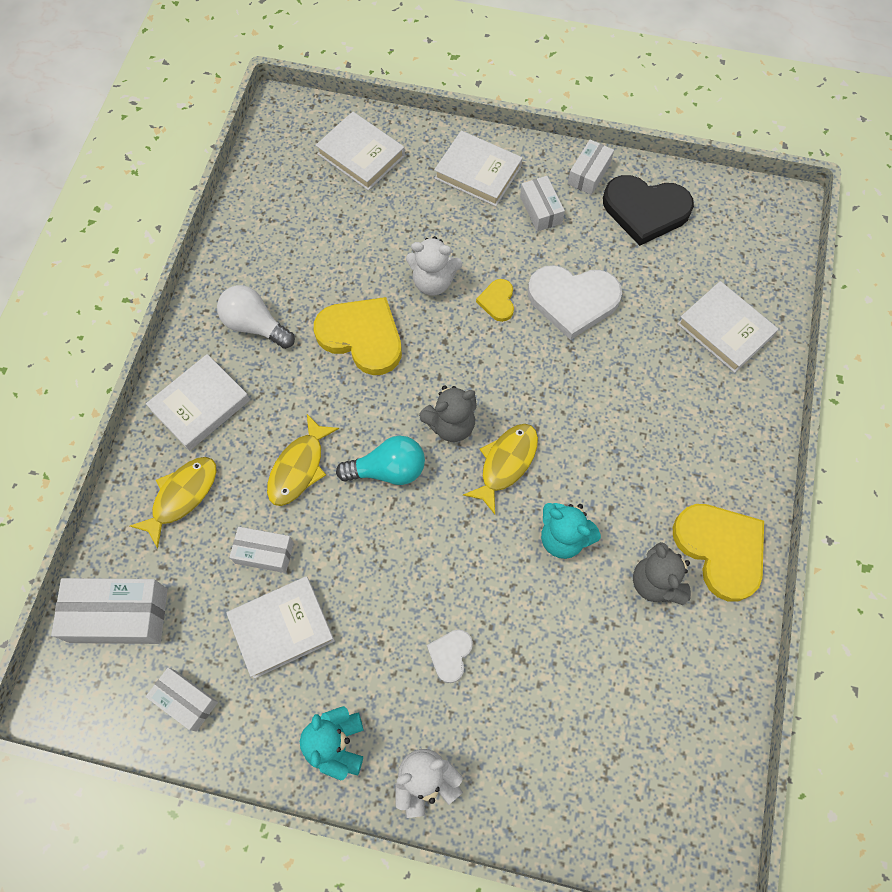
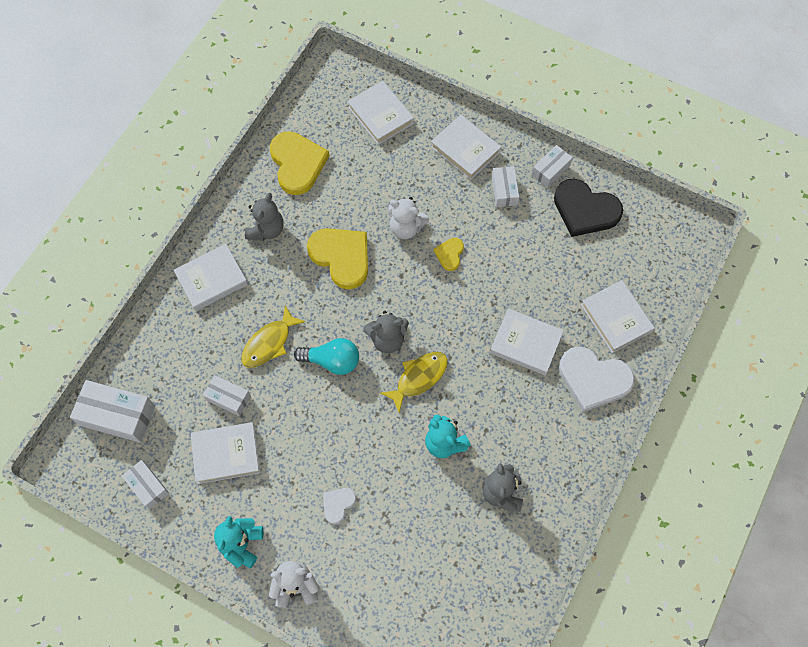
camera: 15 degrees right, 0 degrees up
(182, 496) = (182, 343): yellow fish -> none
(255, 325) = (266, 229): white light bulb -> grey teddy bear
(573, 300) = (506, 267): white heart -> white heart (593, 379)
(626, 387) = (525, 343): none -> white book
(720, 549) = (557, 481): yellow heart -> yellow heart (297, 164)

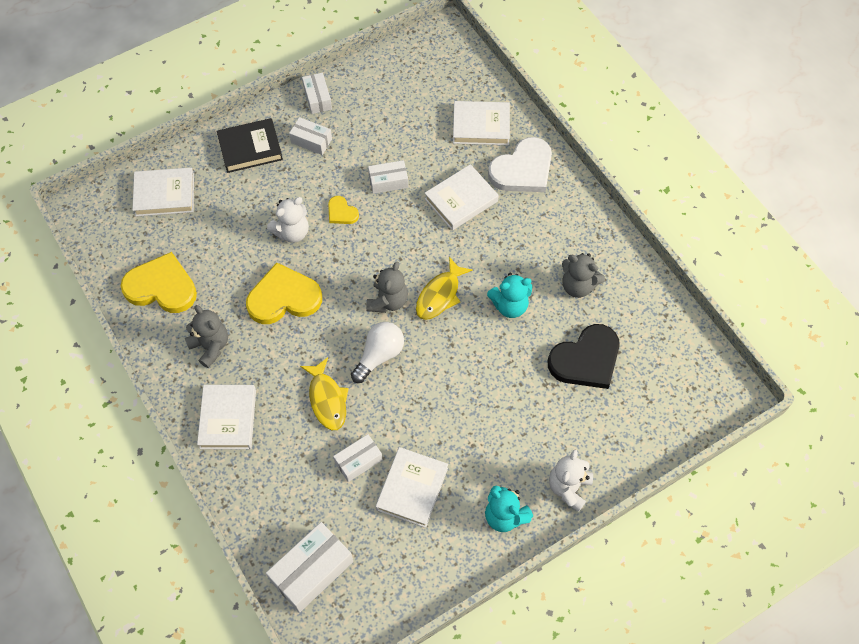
camera: 60 degrees left, 5 degrees down
(148, 486) = (401, 575): white box -> white box (388, 181)
(332, 361) = (379, 355): turquoise light bulb -> white light bulb
(338, 504) = (515, 417): white heart -> none
(419, 378) = (440, 295): yellow fish -> yellow fish turned 135 degrees counterclockwise
(465, 150) = (250, 148): white book -> black book
(585, 210) = (371, 94): black heart -> black heart (586, 359)

